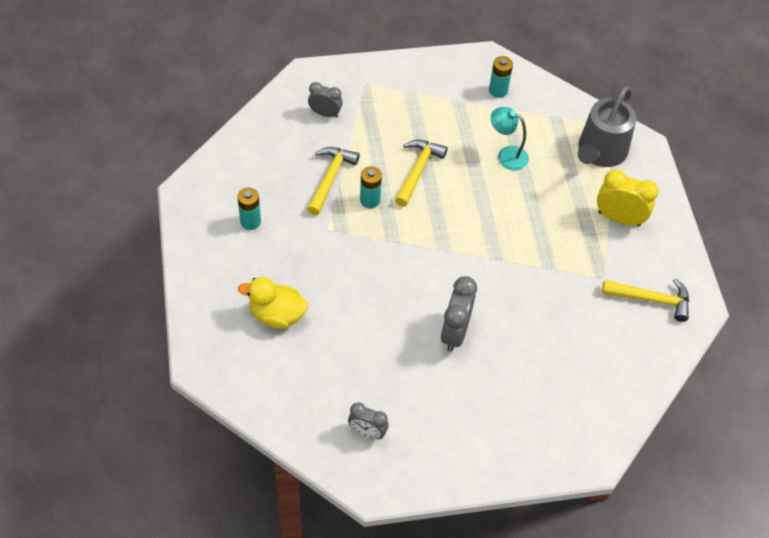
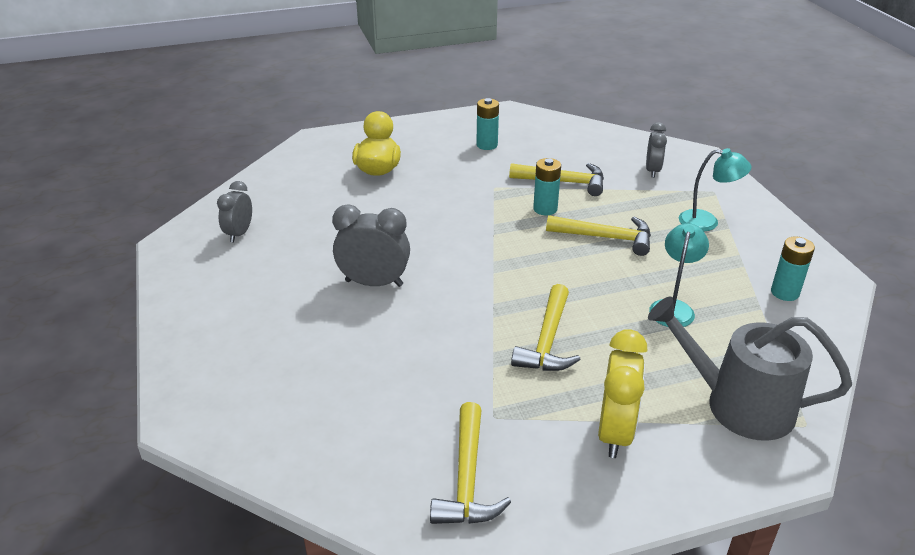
camera: 85 degrees right, 20 degrees down
(407, 103) = (707, 222): none -> turquoise lamp
(533, 234) = (548, 340): none -> yellow hammer

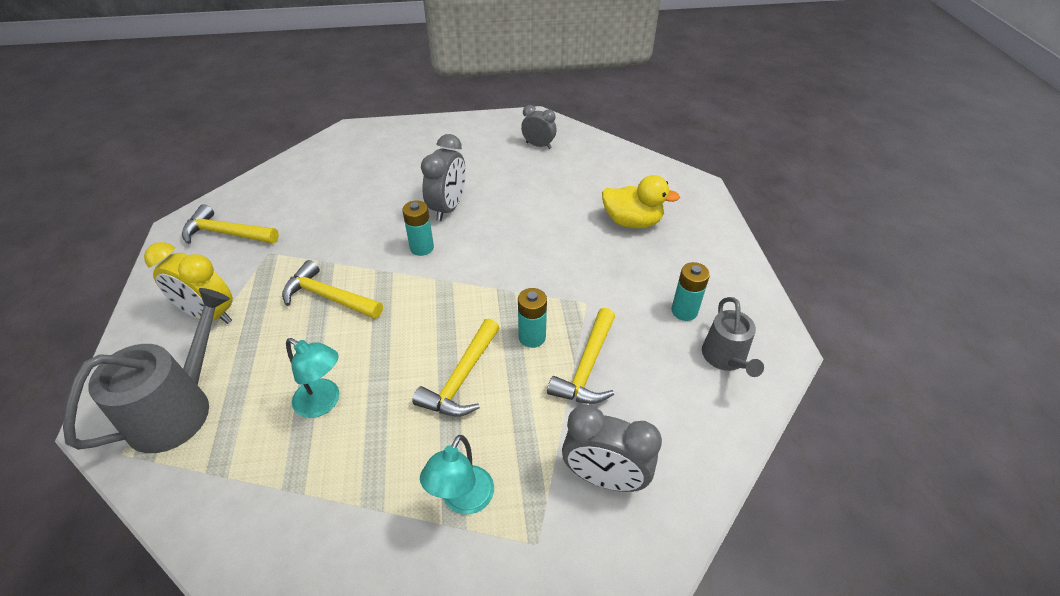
camera: 100 degrees right, 10 degrees up
(527, 130) = (726, 358): none -> grey watering can
(652, 171) = (604, 477): grey clock -> grey clock, size x1.55
(785, 292) = (293, 530): turquoise battery -> turquoise battery (422, 248)

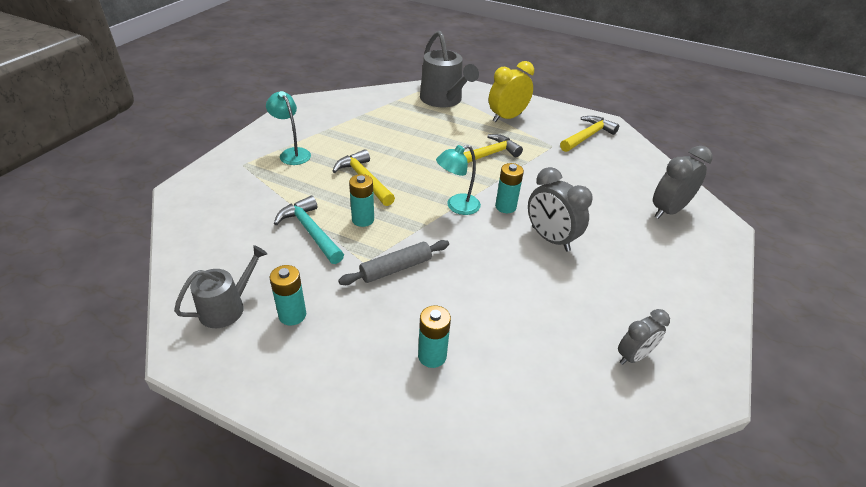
camera: 120 degrees right, 5 degrees down
(324, 403) = (401, 134): turquoise lamp -> turquoise lamp (457, 206)
(573, 279) = (396, 268): none -> grey rolling pin
(587, 367) = (310, 231): yellow hammer -> turquoise hammer
(604, 477) = (238, 199): grey clock -> grey clock (668, 211)
(632, 222) = (432, 356): yellow duck -> turquoise battery
(726, 358) = (227, 307): grey watering can -> grey watering can turned 105 degrees clockwise

